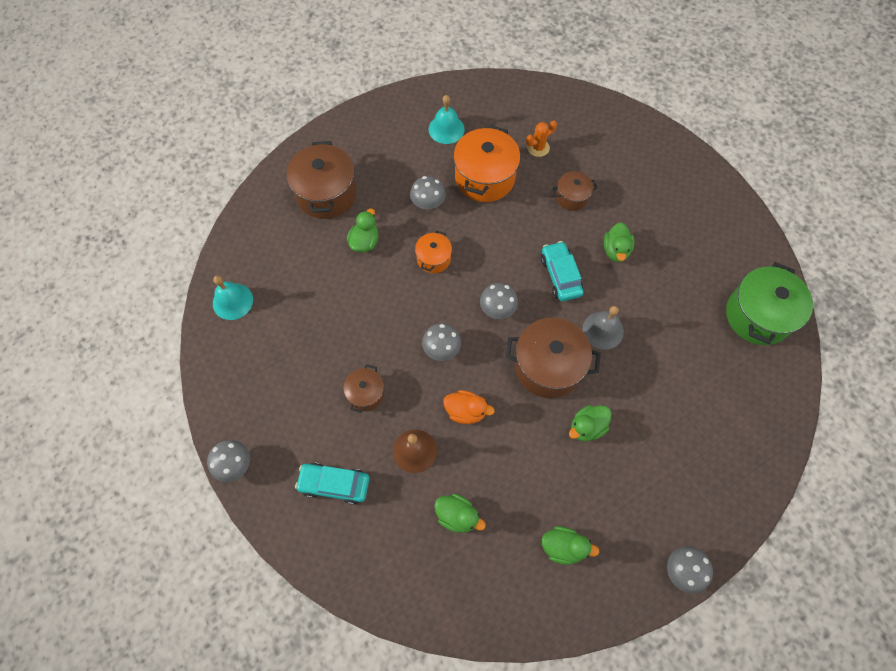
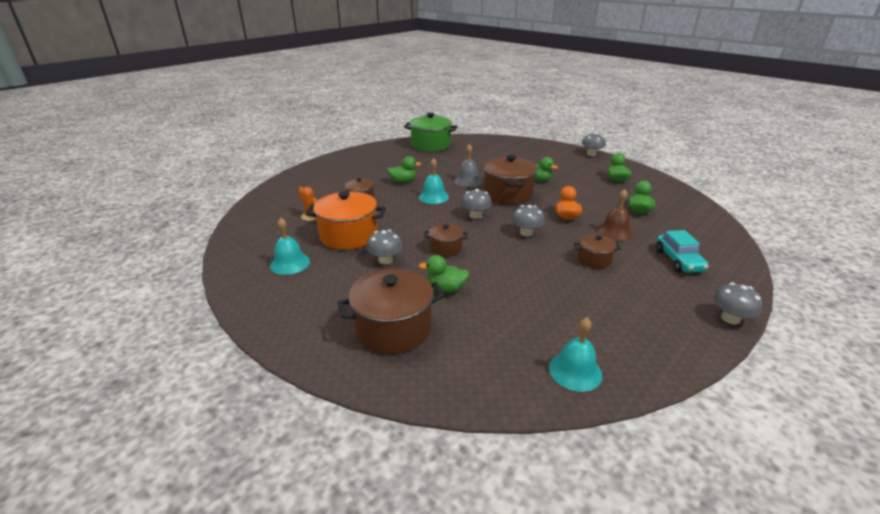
camera: 105 degrees left, 35 degrees down
(433, 259) = (445, 248): orange pot -> brown pot
(560, 275) = (433, 197): turquoise car -> turquoise bell

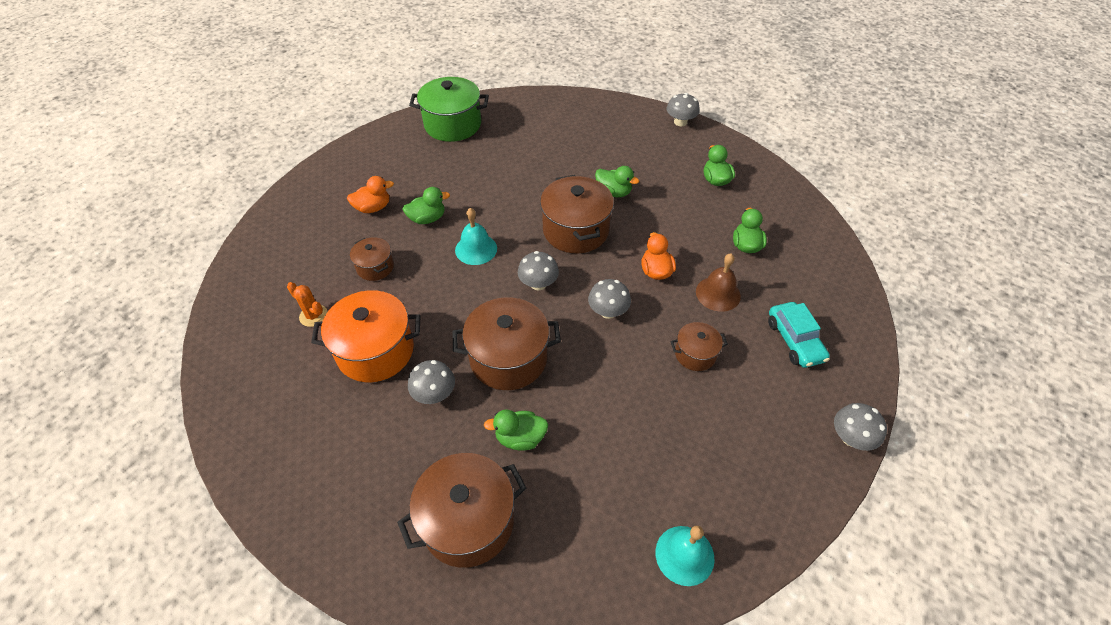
camera: 10 degrees left, 20 degrees up
(290, 263) = (308, 420): turquoise bell -> none
(367, 174) = (373, 208): none -> orange duck
(445, 248) = (508, 358): brown pot -> brown pot, size x1.86
(468, 181) = (518, 206): grey bell -> none

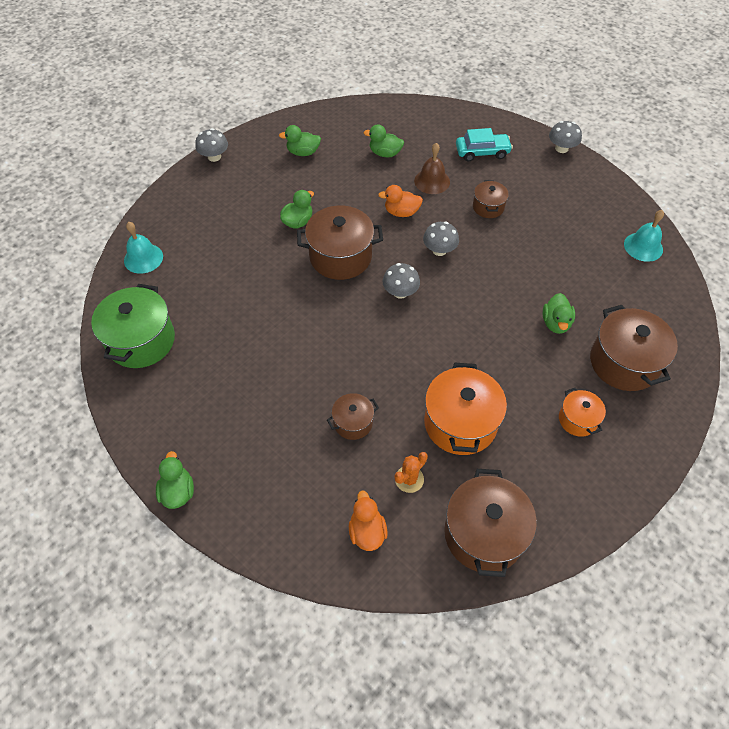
camera: 80 degrees left, 5 degrees up
(373, 208) = (261, 424): orange duck -> orange duck (367, 531)
(381, 465) = (577, 419): none -> orange pot
(427, 218) = (293, 373): green duck -> green duck (178, 492)
(434, 394) = (511, 378): grey mushroom -> none
(476, 249) = (347, 335): turquoise bell -> turquoise bell (143, 258)
(508, 358) = (479, 322): brown pot -> brown pot (484, 534)

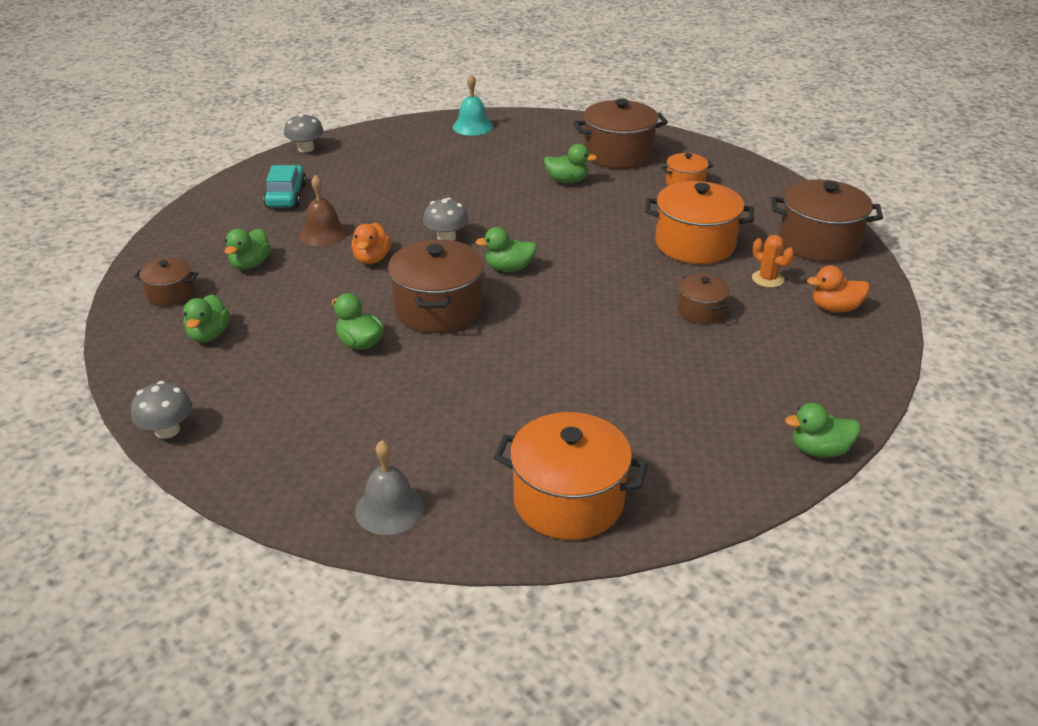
camera: 85 degrees left, 20 degrees down
(141, 341) = (568, 501): green pot -> orange pot
(143, 258) = (389, 509): turquoise bell -> grey bell
(400, 292) = (509, 268): grey mushroom -> green duck
(488, 207) = (385, 201): brown pot -> brown pot (171, 294)

